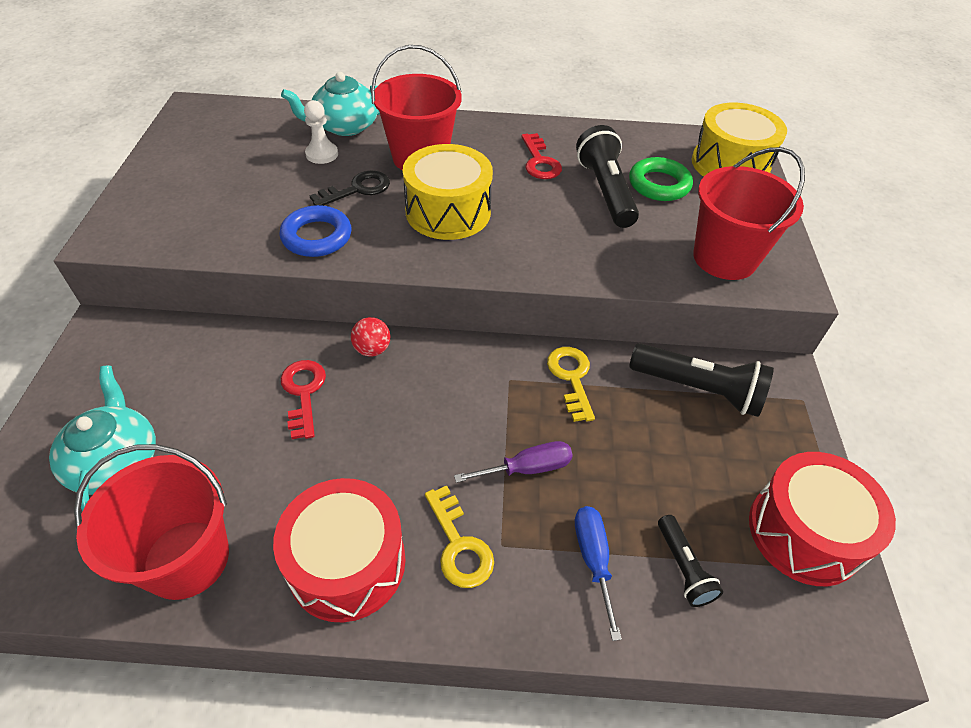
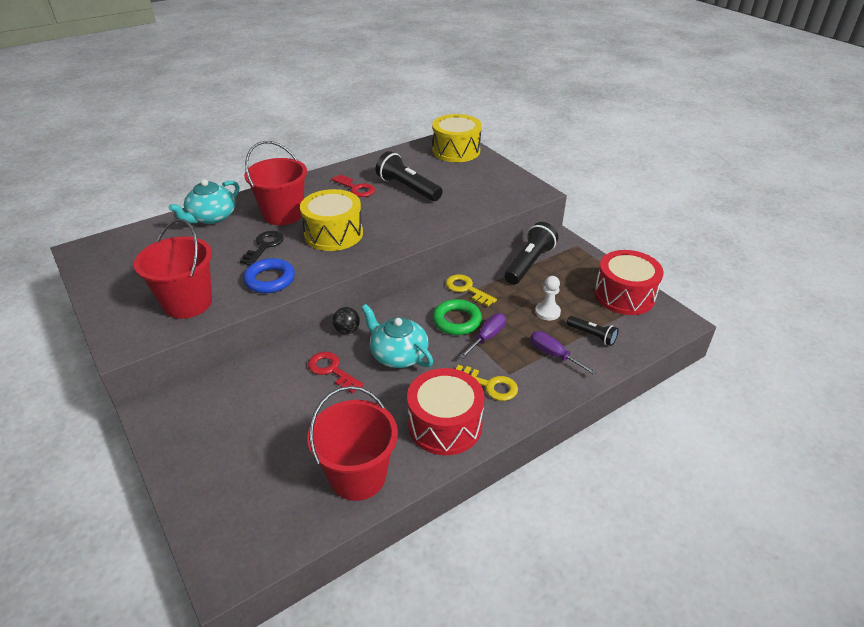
camera: 35 degrees left, 10 degrees down
(116, 461) = (256, 464): turquoise teapot -> turquoise teapot (398, 355)
(322, 154) = (216, 238): white pawn -> white pawn (547, 312)
(372, 349) = (347, 330): red ball -> black ball
(593, 559) = (554, 355): blue screwdriver -> purple screwdriver
(659, 184) = (431, 174): green ring -> green ring (457, 321)
(698, 389) = (529, 264): black flashlight -> black flashlight turned 45 degrees counterclockwise
(724, 258) = (497, 194): red bucket -> red bucket (187, 303)

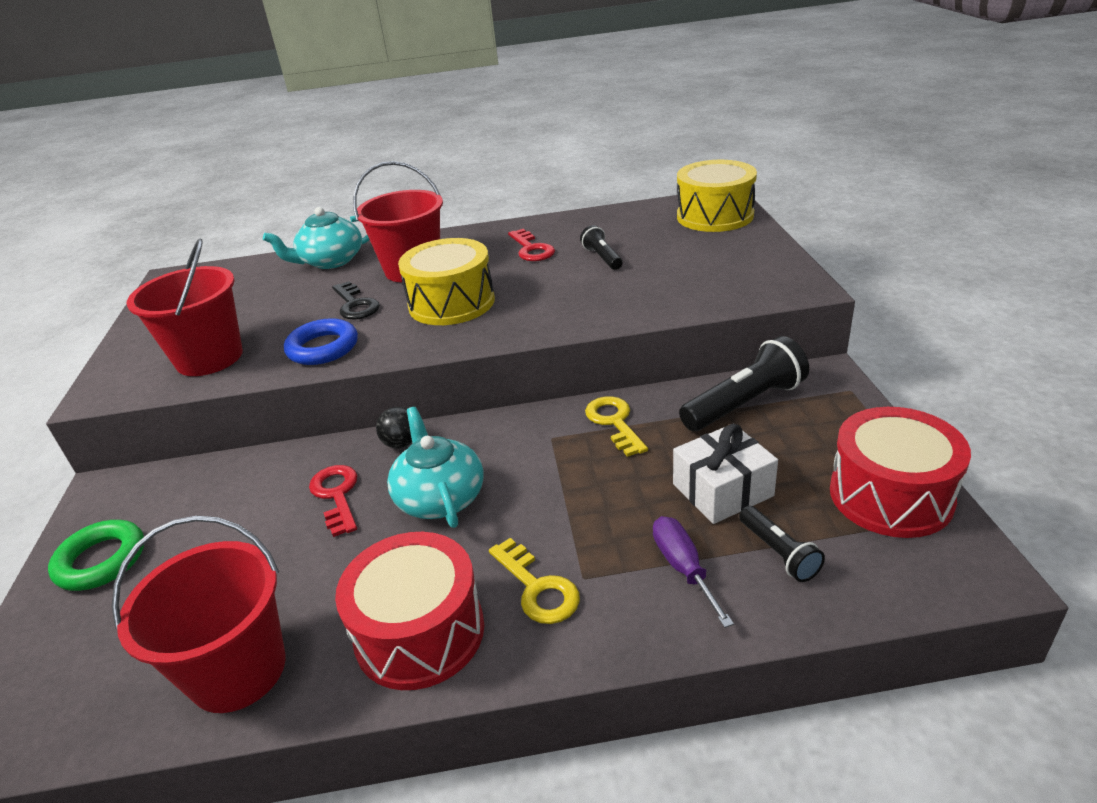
camera: 30 degrees right, 5 degrees down
(264, 246) = (355, 305): black key -> black key turned 105 degrees clockwise
(408, 188) = (602, 258): black flashlight -> black flashlight, size x0.56
(457, 321) = (563, 468): green ring -> green ring (101, 560)
(487, 337) = (591, 506): purple screwdriver -> none
(547, 312) = (722, 490): white pawn -> white gift

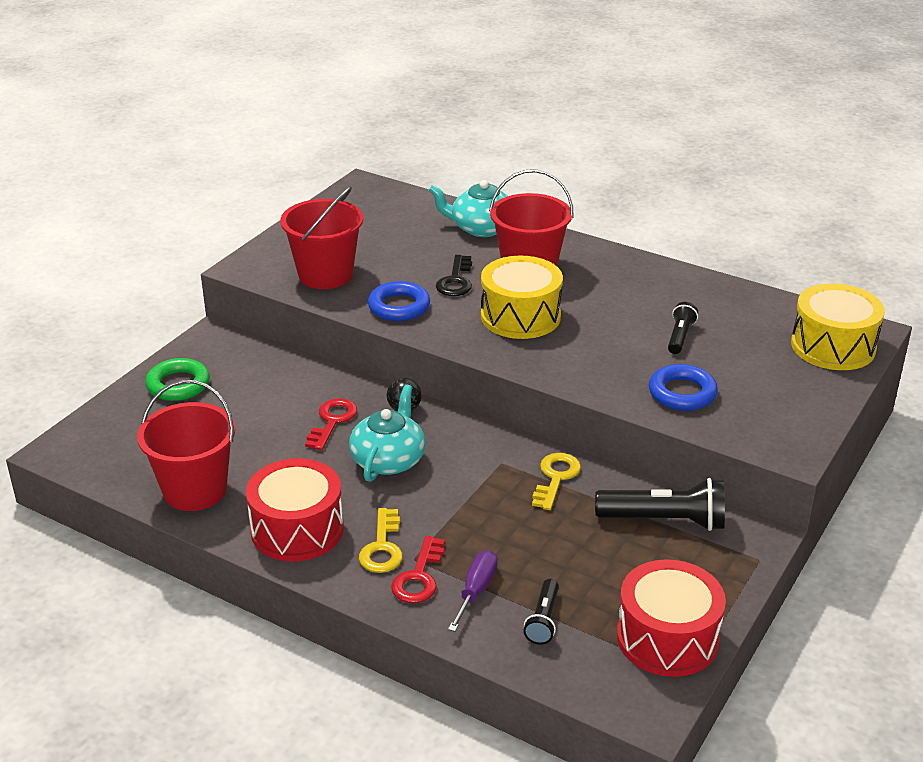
camera: 35 degrees right, 0 degrees up
(531, 249) = (638, 298): red key -> red key (419, 577)
(663, 291) = (682, 393): none -> blue ring
(722, 490) = (563, 565): white gift -> none

